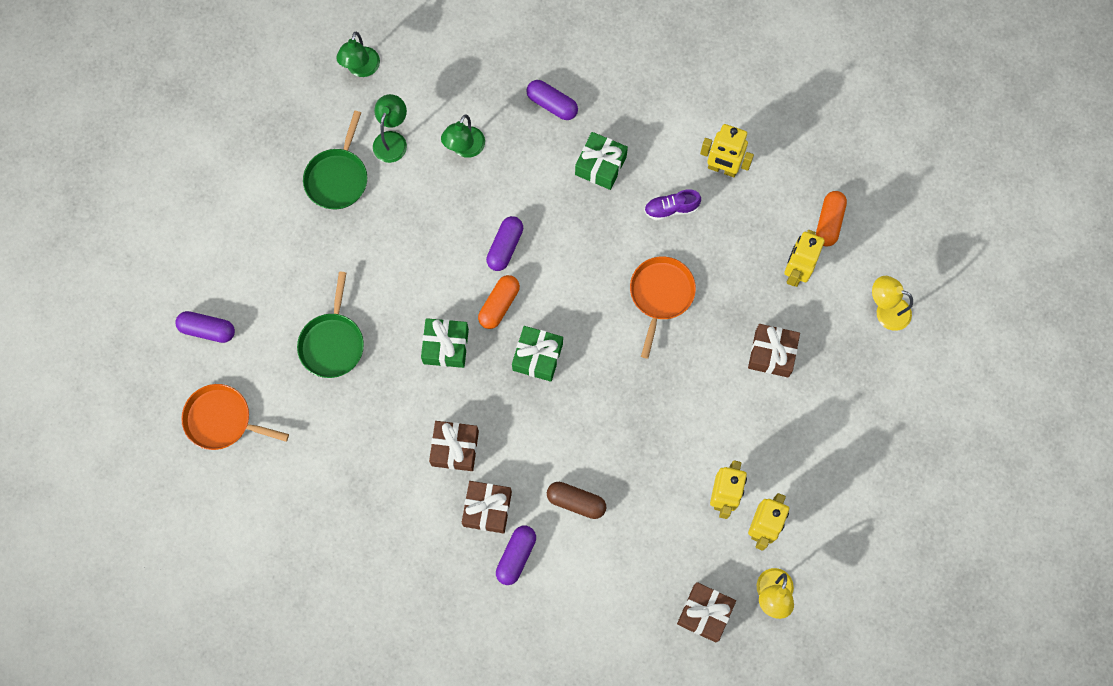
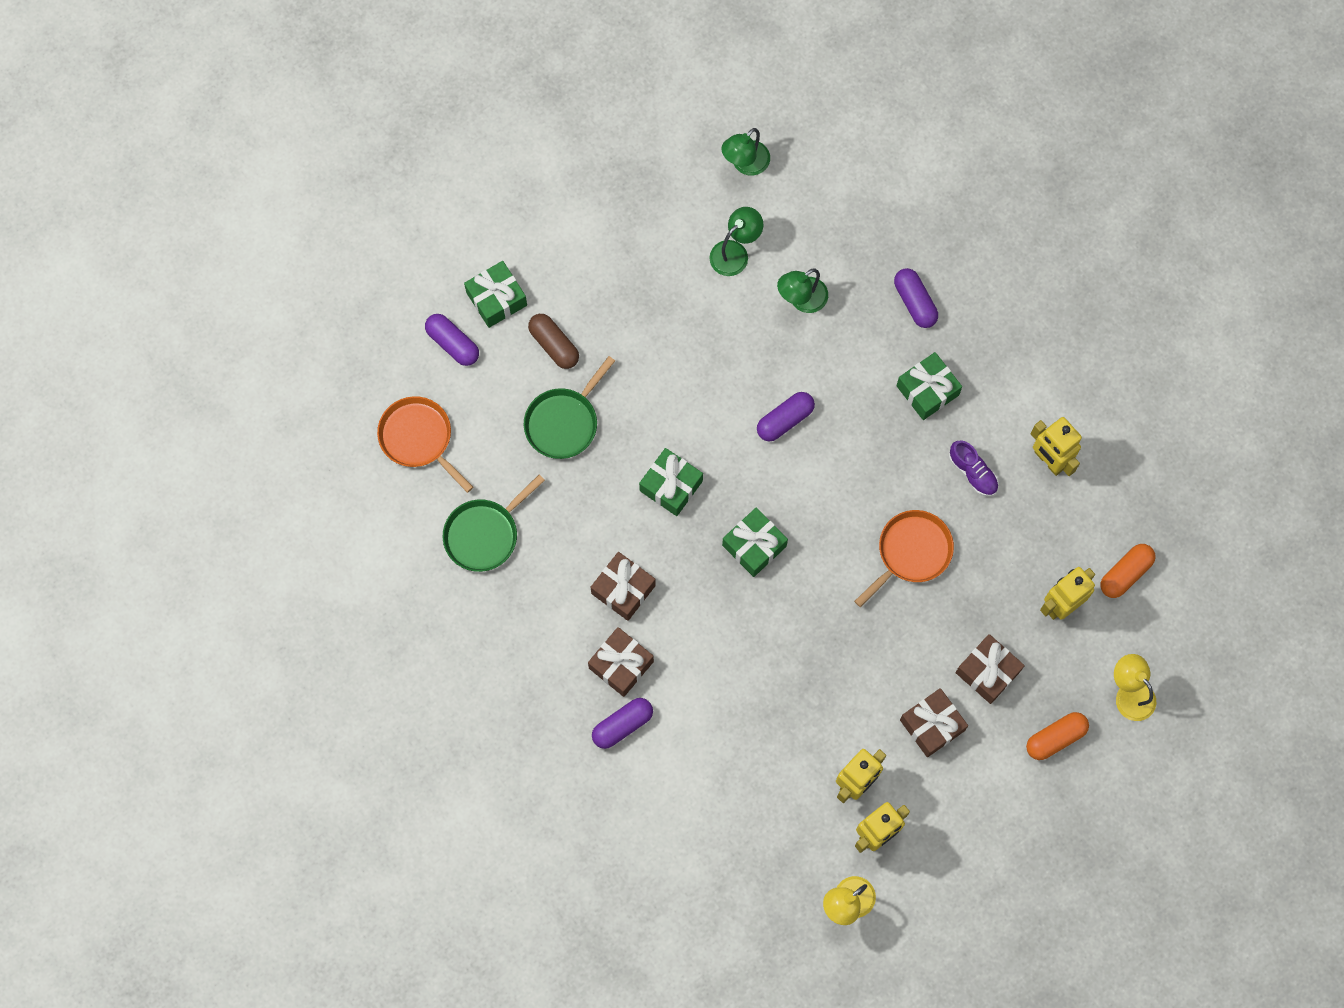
camera: 30 degrees right, 0 degrees up
(223, 276) = (496, 299): none -> green gift
(338, 178) = (660, 262): green pan -> green pan (484, 534)
(499, 305) = (746, 474): orange capsule -> orange capsule (1055, 738)
(576, 502) = (710, 706): brown capsule -> brown capsule (554, 345)
(671, 209) = (973, 472): purple shoe -> purple shoe turned 150 degrees counterclockwise
(704, 613) = (771, 882): brown gift -> brown gift (932, 725)

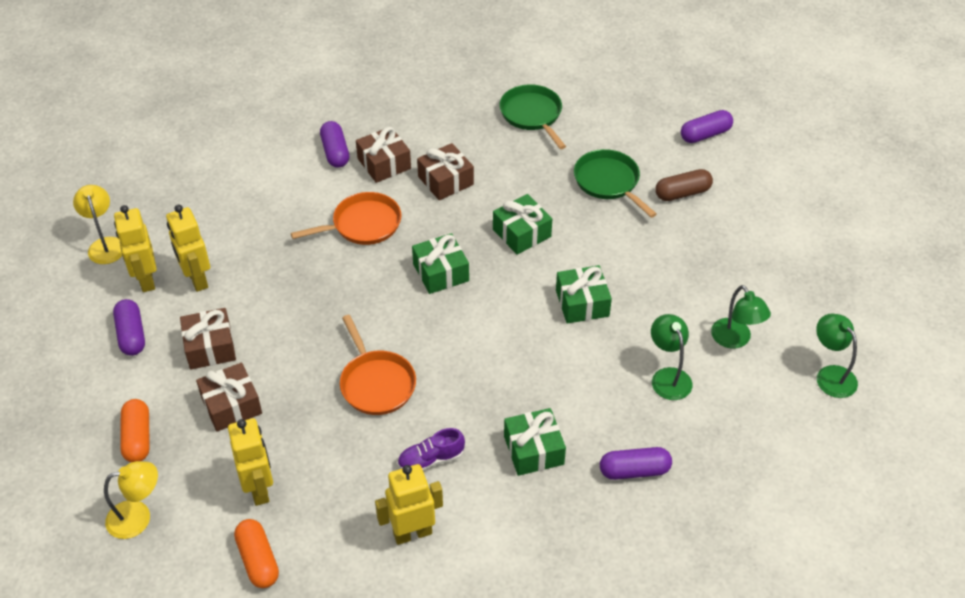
camera: 110 degrees right, 25 degrees down
(419, 438) = (629, 98): orange pan -> orange pan (363, 224)
(496, 299) = (738, 169): green gift -> green gift (582, 303)
(785, 420) = (549, 328): purple capsule -> purple capsule (131, 335)

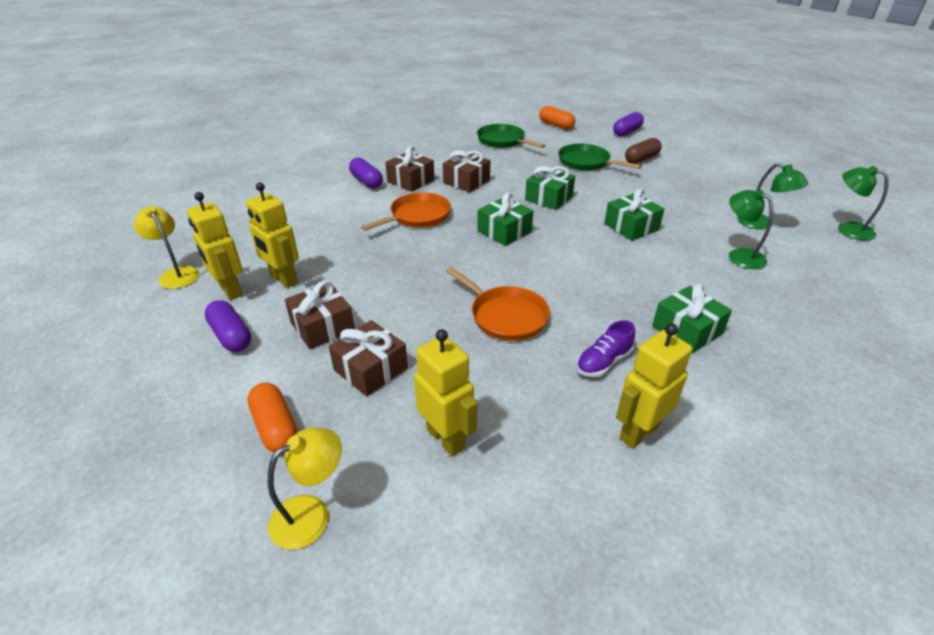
camera: 20 degrees left, 10 degrees down
(258, 560) = (490, 516): orange capsule -> orange capsule (556, 125)
(634, 471) = (783, 323): purple capsule -> none

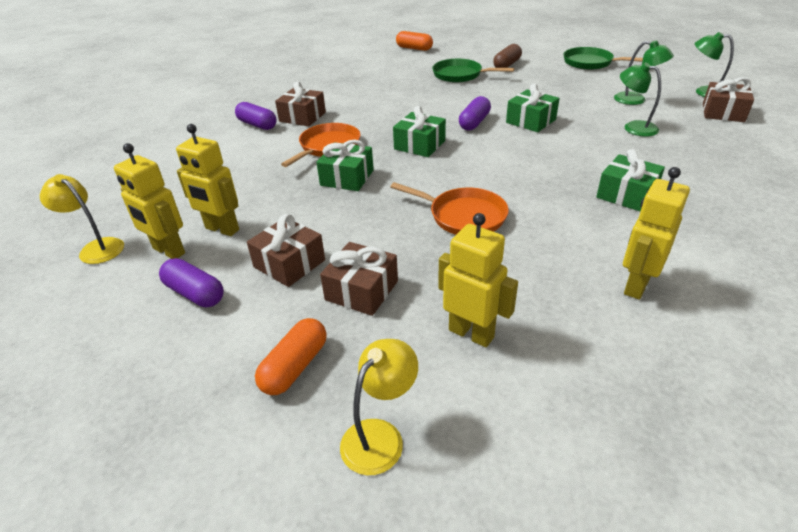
camera: 15 degrees left, 0 degrees up
(275, 427) = (295, 367): orange capsule -> orange capsule turned 75 degrees clockwise
(466, 181) = (358, 108): brown gift -> brown gift (723, 112)
(503, 141) = (372, 69): green pan -> green pan (590, 63)
(548, 198) = (443, 110): green gift -> green gift (347, 178)
(603, 362) = (573, 236): purple shoe -> none
(627, 132) = (481, 45): purple capsule -> purple capsule (474, 122)

